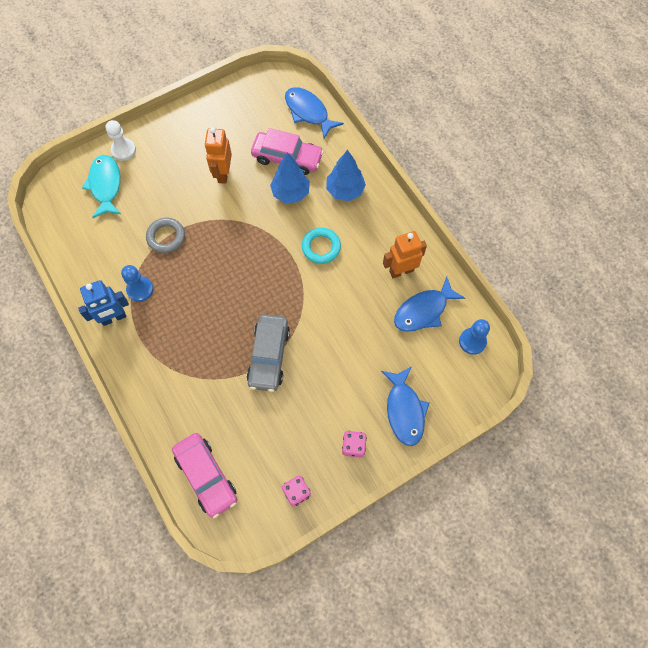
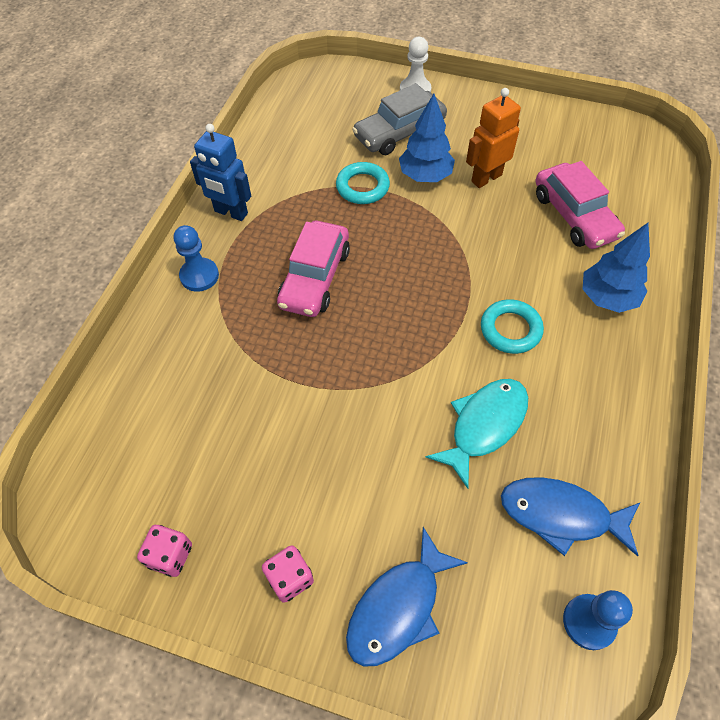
camera: 50 degrees right, 10 degrees down
(105, 185) = (364, 105): turquoise fish -> turquoise fish (484, 425)
(140, 289) = (283, 209): blue pawn -> blue pawn (199, 276)
(166, 237) = (362, 187): grey ring -> turquoise ring
(206, 476) = (116, 434): pink car -> pink car (315, 278)
(269, 356) = (321, 382): grey car -> grey car (399, 132)
(290, 192) = (539, 250): blue tree -> blue tree (425, 176)
(308, 112) = (650, 192): blue fish -> none
(401, 271) = (582, 441): orange robot -> none

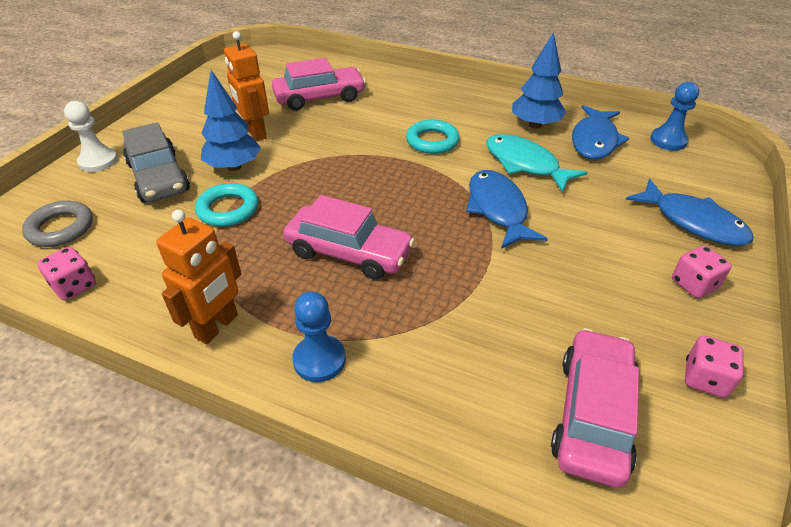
camera: 85 degrees left, 15 degrees down
(141, 456) = (592, 414): none -> pink car
(231, 212) = (217, 326): blue robot -> orange robot
(267, 129) = (74, 286): none -> pink dice
(327, 100) = (61, 228): none -> grey ring
(393, 394) = (497, 209): none -> blue fish
(607, 298) = (407, 96): blue tree -> blue tree (535, 125)

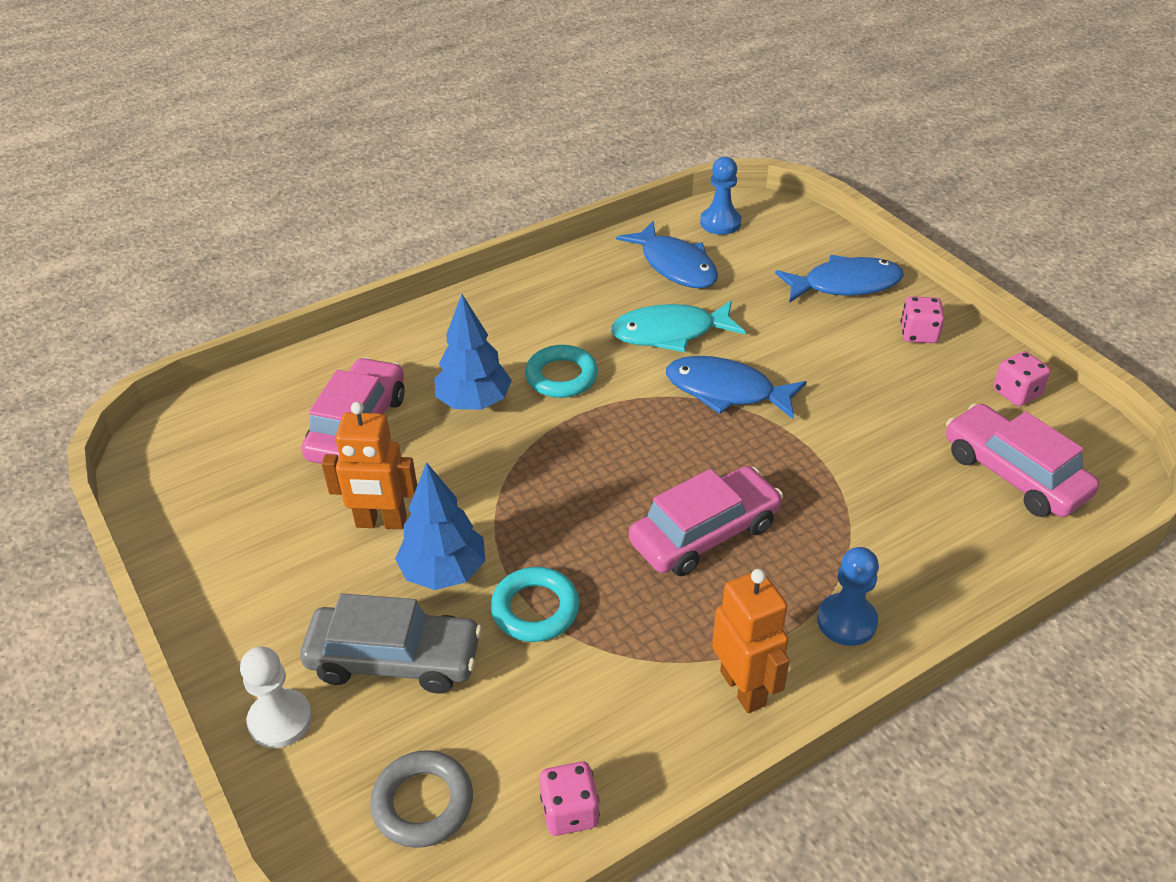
camera: 55 degrees left, 0 degrees up
(535, 125) = (608, 287): blue tree -> blue tree (474, 402)

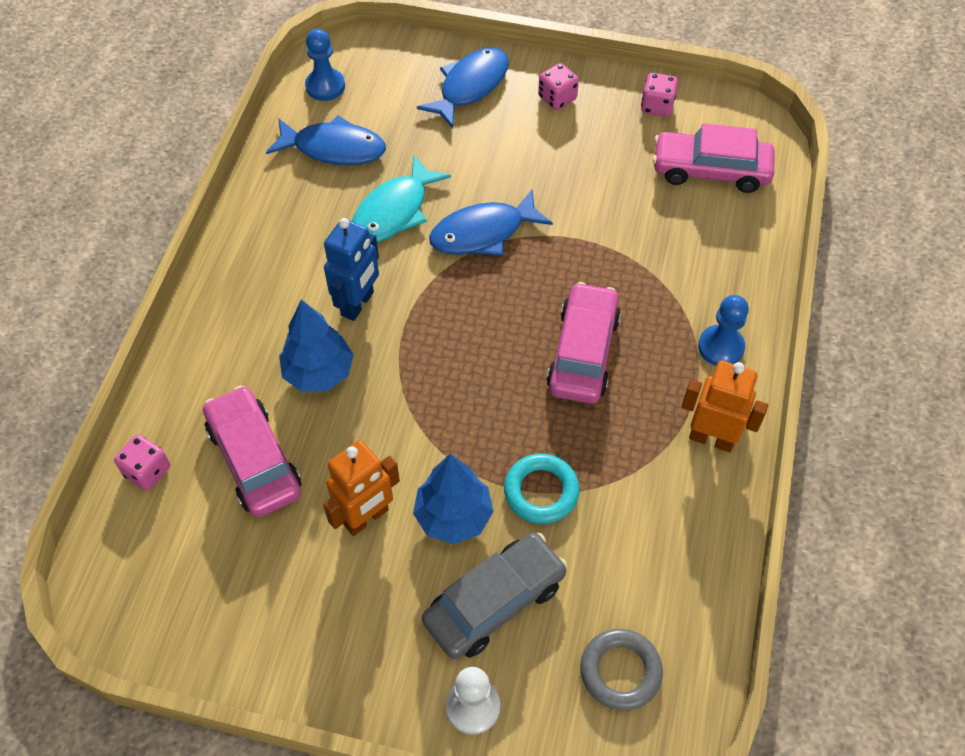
camera: 45 degrees left, 15 degrees up
(561, 376) = (358, 304): turquoise ring -> blue robot
(570, 811) = (703, 598): pink dice -> pink dice (147, 471)

